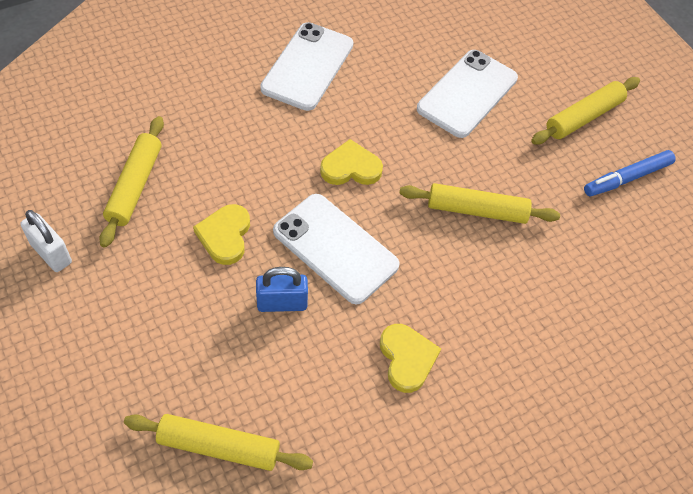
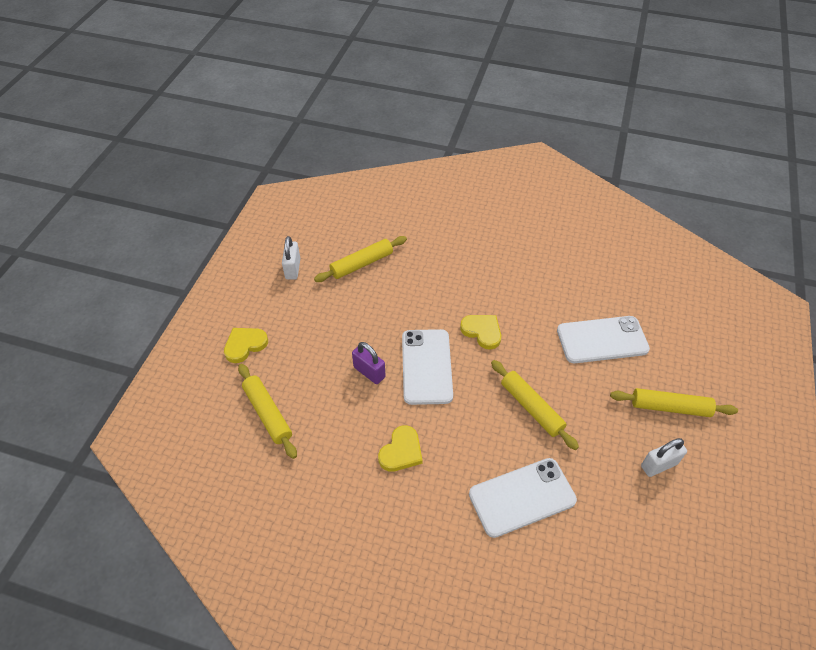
camera: 50 degrees right, 5 degrees down
(225, 236) = (378, 318): yellow heart -> yellow heart (245, 345)
(282, 303) = (369, 372): blue padlock -> purple padlock
(307, 66) = (518, 262): white phone -> white phone (522, 497)
(627, 178) = (659, 465): blue marker -> white padlock

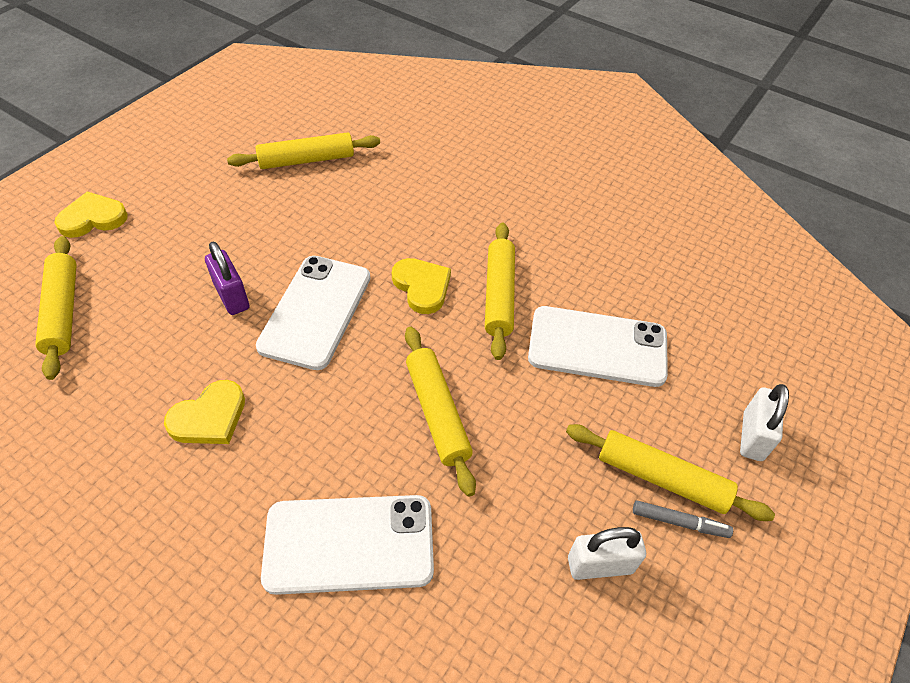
camera: 15 degrees right, 0 degrees up
(293, 269) = (214, 144): white padlock -> white padlock (752, 436)
(530, 324) = (499, 295): none -> yellow rolling pin
(689, 429) = (679, 522): none -> grey marker

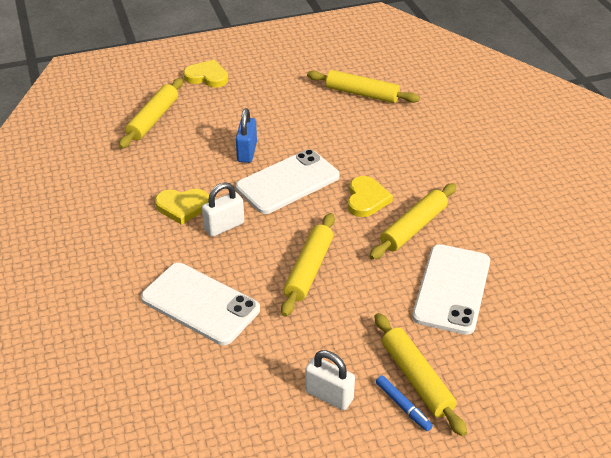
camera: 40 degrees right, 10 degrees down
(232, 296) = (247, 152): purple padlock -> blue padlock
(597, 347) = (451, 289): white phone -> white phone turned 60 degrees clockwise
(679, 522) = (403, 406): grey marker -> blue marker
(752, 436) = (509, 394): white padlock -> white padlock (224, 226)

